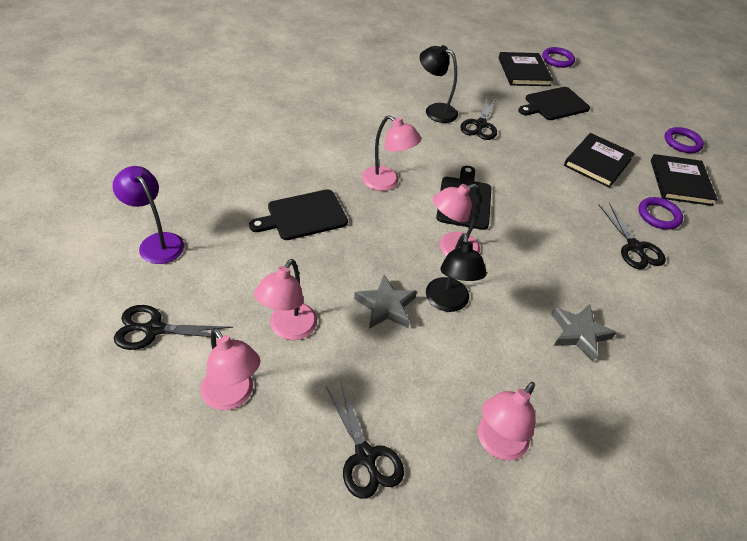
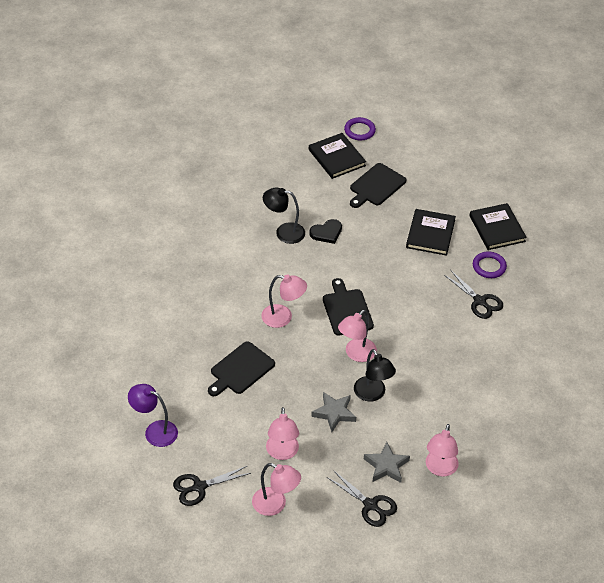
camera: 20 degrees left, 0 degrees up
(480, 125) = (326, 232): black scissors -> black heart
(579, 333) = (463, 382): grey star -> grey star (386, 466)
(682, 142) = (489, 187): purple ring -> none

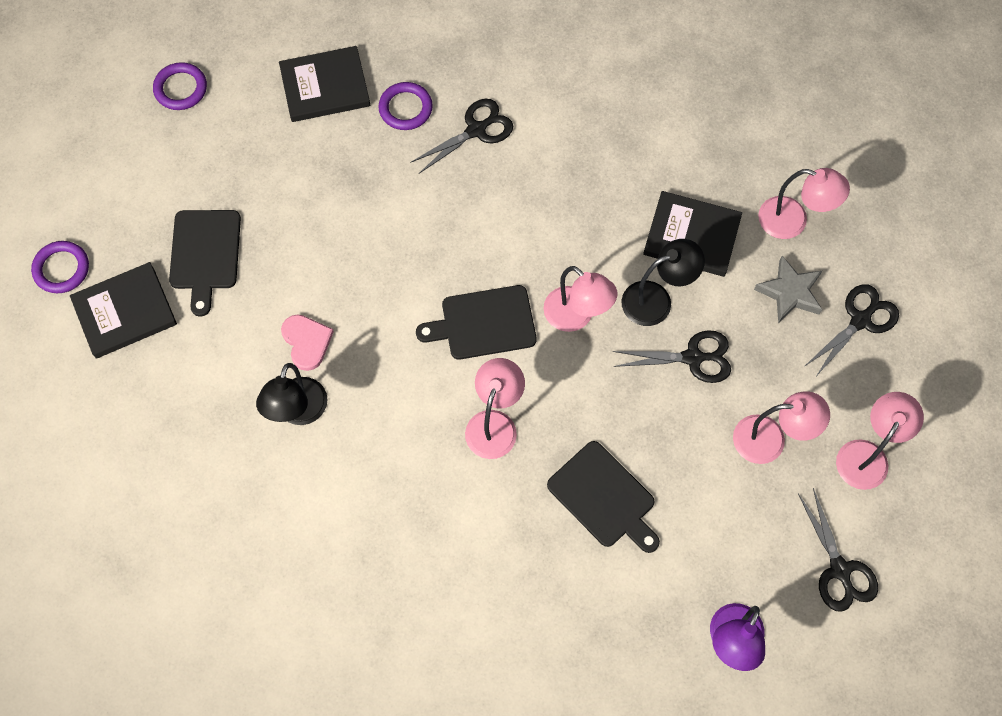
camera: 85 degrees left, 20 degrees up
(326, 232) = (307, 342): black heart -> pink heart
(334, 413) = (693, 358): grey star -> black scissors
(376, 186) = (205, 254): black cutting board -> black cutting board turned 45 degrees clockwise
(430, 234) = (327, 183): black book -> black book (692, 236)
(482, 166) = (181, 88): none -> purple ring

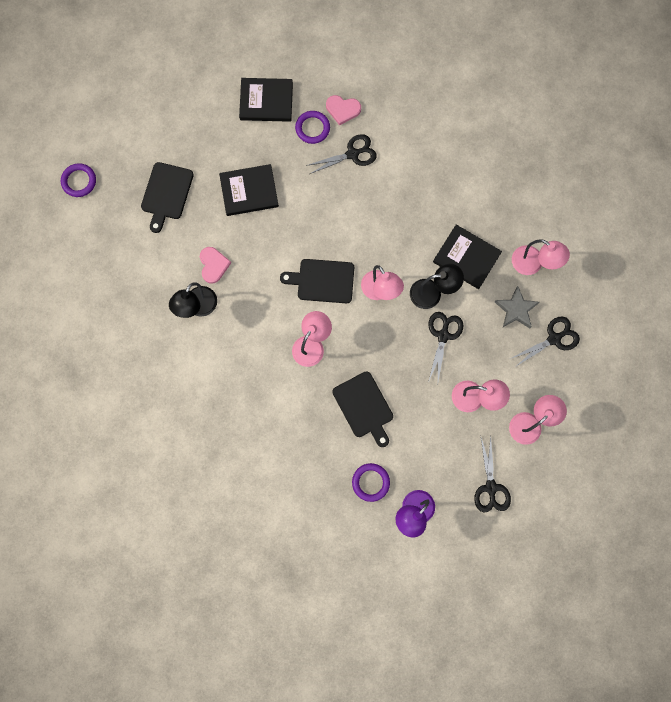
camera: 15 degrees right, 10 degrees up
(125, 312) = (110, 218): black book -> black book (249, 191)
(181, 88) = (177, 80): purple ring -> purple ring (370, 482)
(443, 72) = (343, 109): none -> pink heart
(693, 358) = (443, 335): black scissors -> black scissors turned 90 degrees counterclockwise

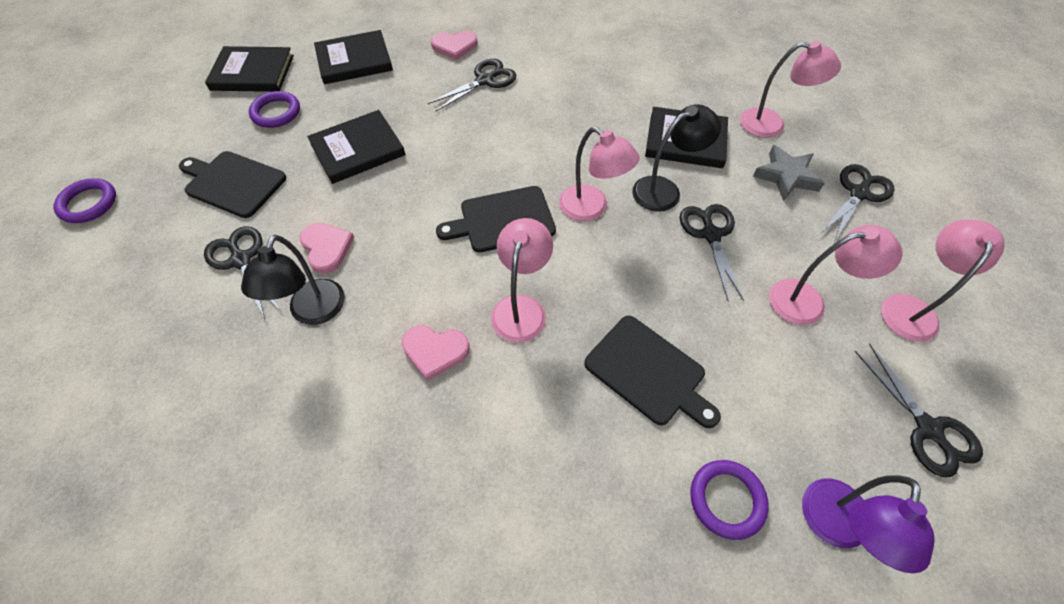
camera: 20 degrees left, 20 degrees down
(164, 257) = (241, 260): none -> black scissors
(166, 193) = (233, 183): black cutting board -> black cutting board turned 120 degrees clockwise
(193, 90) = (252, 73): none -> black book
(257, 354) = (435, 351): none -> pink heart
(312, 128) = (423, 70): purple ring -> purple ring (276, 112)

